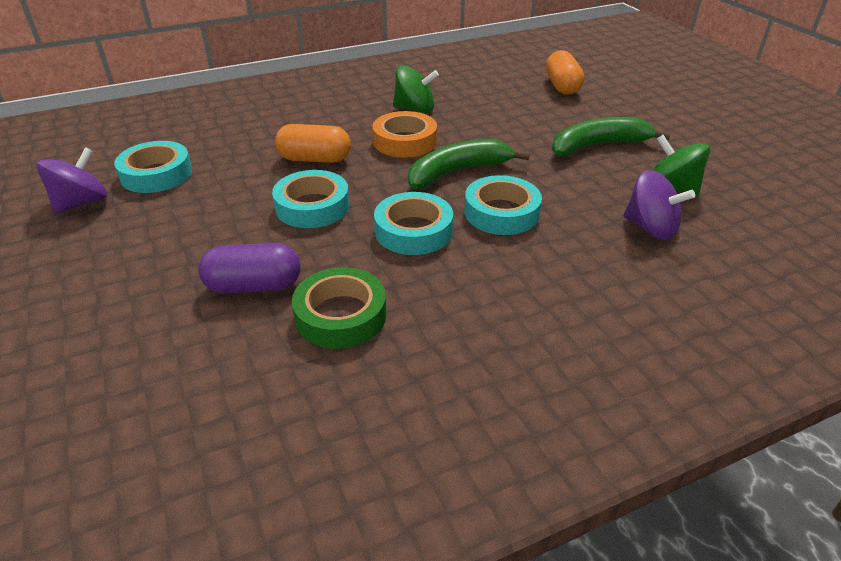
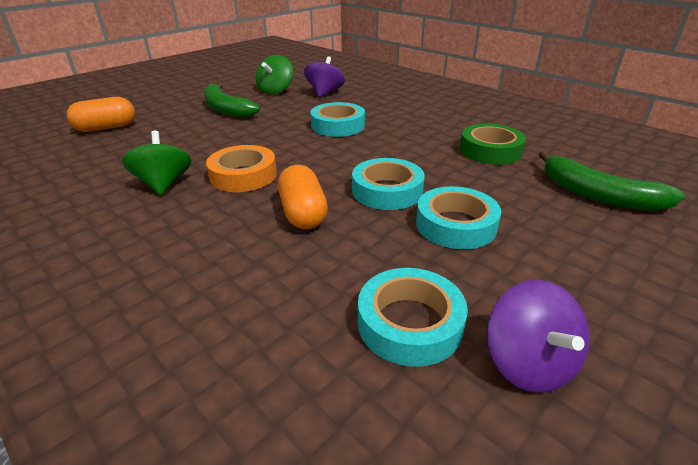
camera: 110 degrees left, 5 degrees down
(81, 203) = (528, 363): purple spinning top -> purple spinning top turned 120 degrees counterclockwise
(254, 286) = (504, 185): purple capsule -> none
(413, 231) = (384, 147): turquoise tape -> turquoise tape (455, 225)
(457, 172) = (290, 145): green banana -> green banana (598, 195)

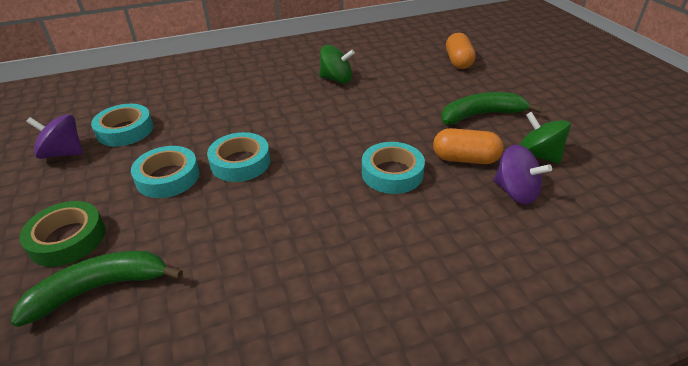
camera: 115 degrees right, 5 degrees up
(243, 175) = (324, 107): orange tape -> none
(303, 213) = (250, 121): orange capsule -> orange capsule (465, 159)
(490, 150) = (245, 262): green tape -> green tape (67, 239)

